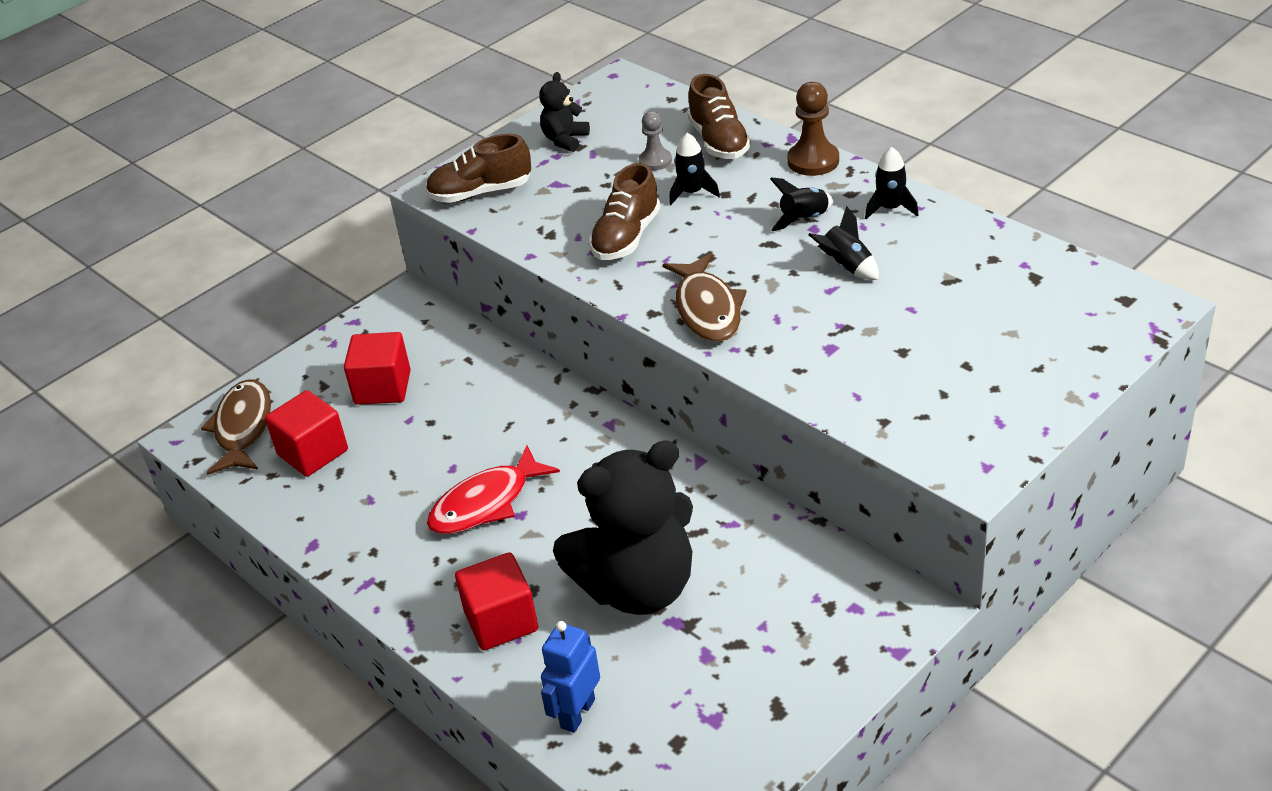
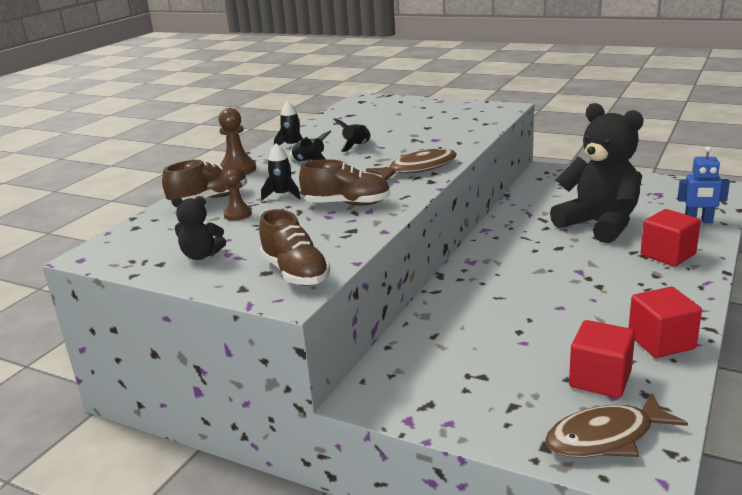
camera: 110 degrees left, 15 degrees down
(383, 387) = (494, 368): red cube -> red cube (661, 342)
(486, 503) = (581, 285): red fish -> none
(655, 161) = (238, 214): grey pawn -> brown pawn

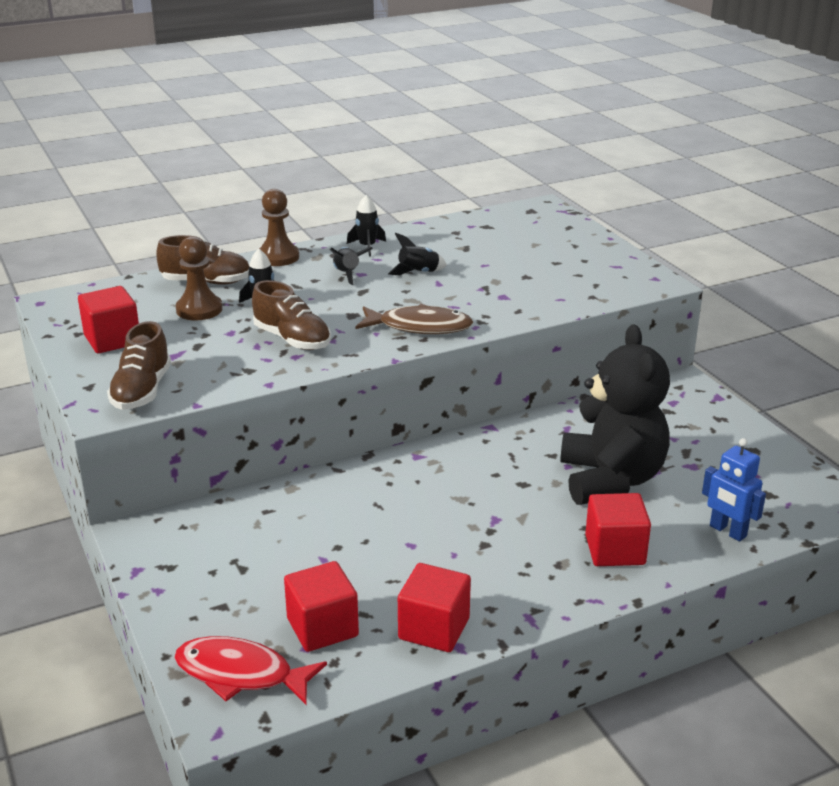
camera: 35 degrees right, 5 degrees up
(201, 255) = (112, 340): black teddy bear -> red cube
(238, 214) = (199, 309): brown pawn -> brown pawn, size x1.54
(606, 437) = (240, 674): brown fish -> red fish

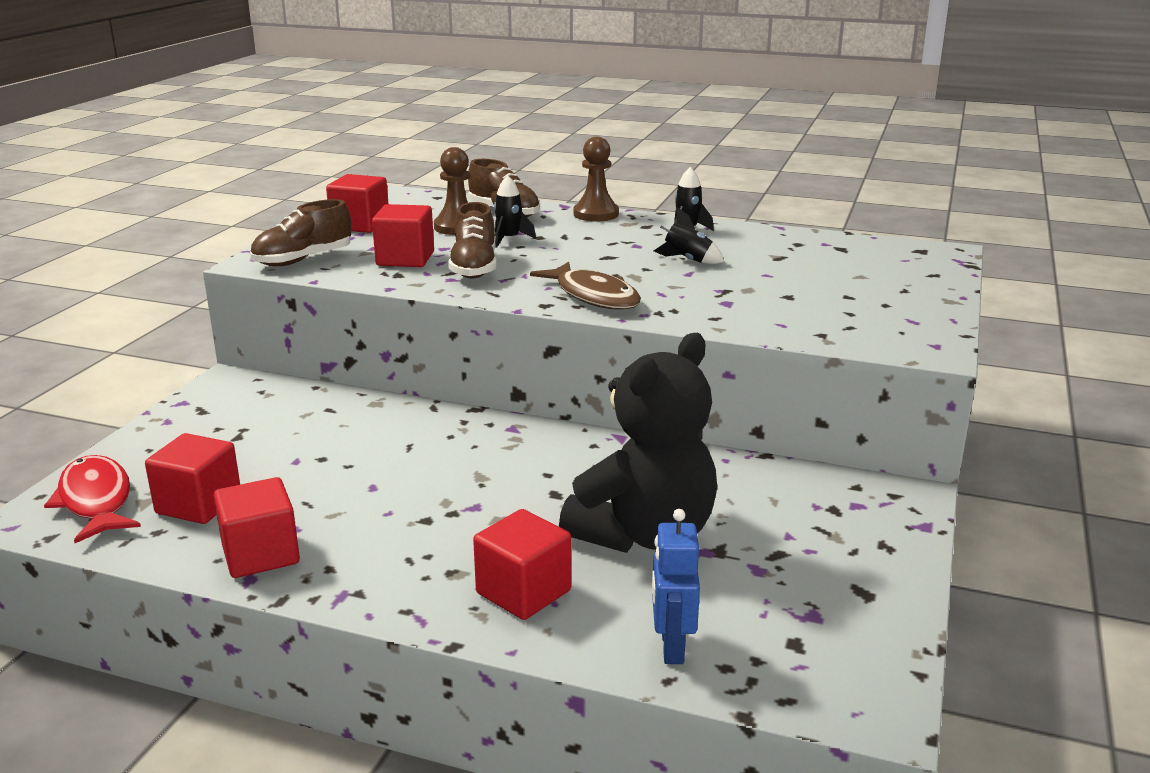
camera: 45 degrees right, 5 degrees down
(223, 354) = (405, 259): none -> red cube
(347, 274) = (623, 242): black rocket -> none

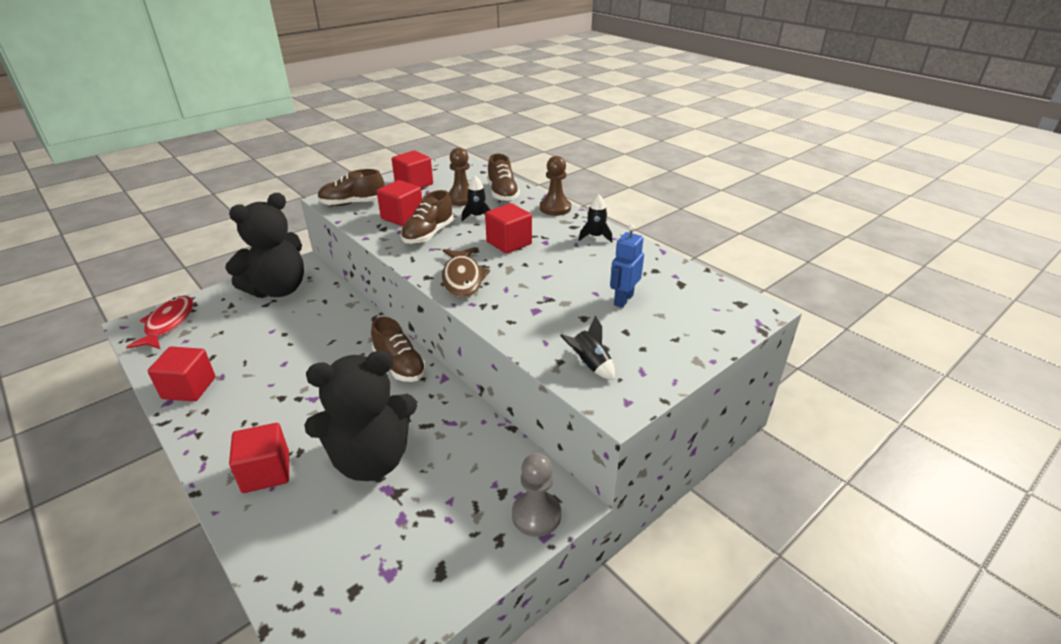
camera: 30 degrees right, 10 degrees up
(199, 504) = (202, 343): red cube -> red cube (509, 243)
(232, 416) = (278, 290): none -> black teddy bear
(545, 442) = (400, 366): none -> brown shoe
(671, 647) = (288, 554): blue robot -> blue robot (623, 300)
(687, 260) = (559, 264): black rocket -> black rocket (589, 365)
(894, 513) = (536, 515): none -> grey pawn

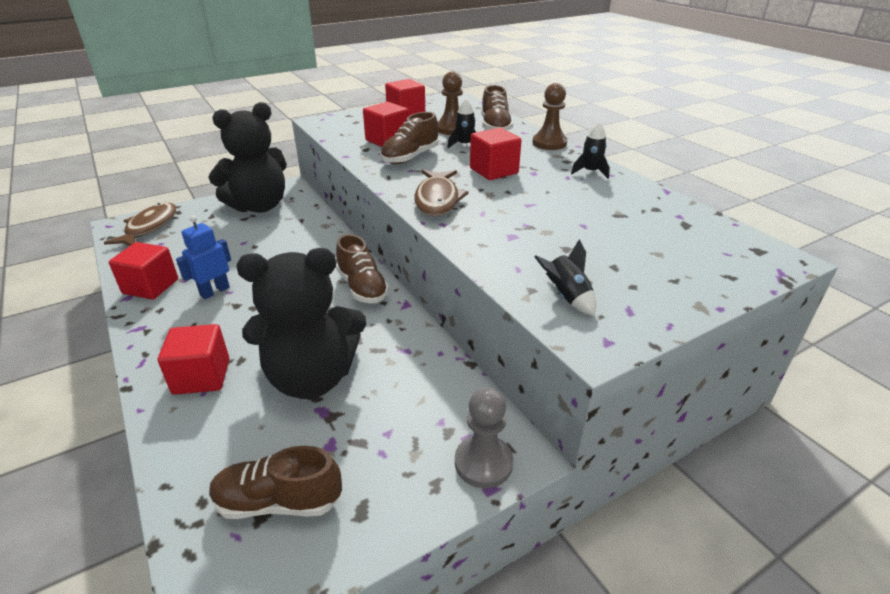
camera: 10 degrees right, 0 degrees up
(168, 323) = (149, 227): red fish -> brown fish
(352, 204) = (341, 126): brown shoe -> brown shoe (278, 502)
(623, 300) = (615, 234): blue robot -> blue robot (215, 291)

